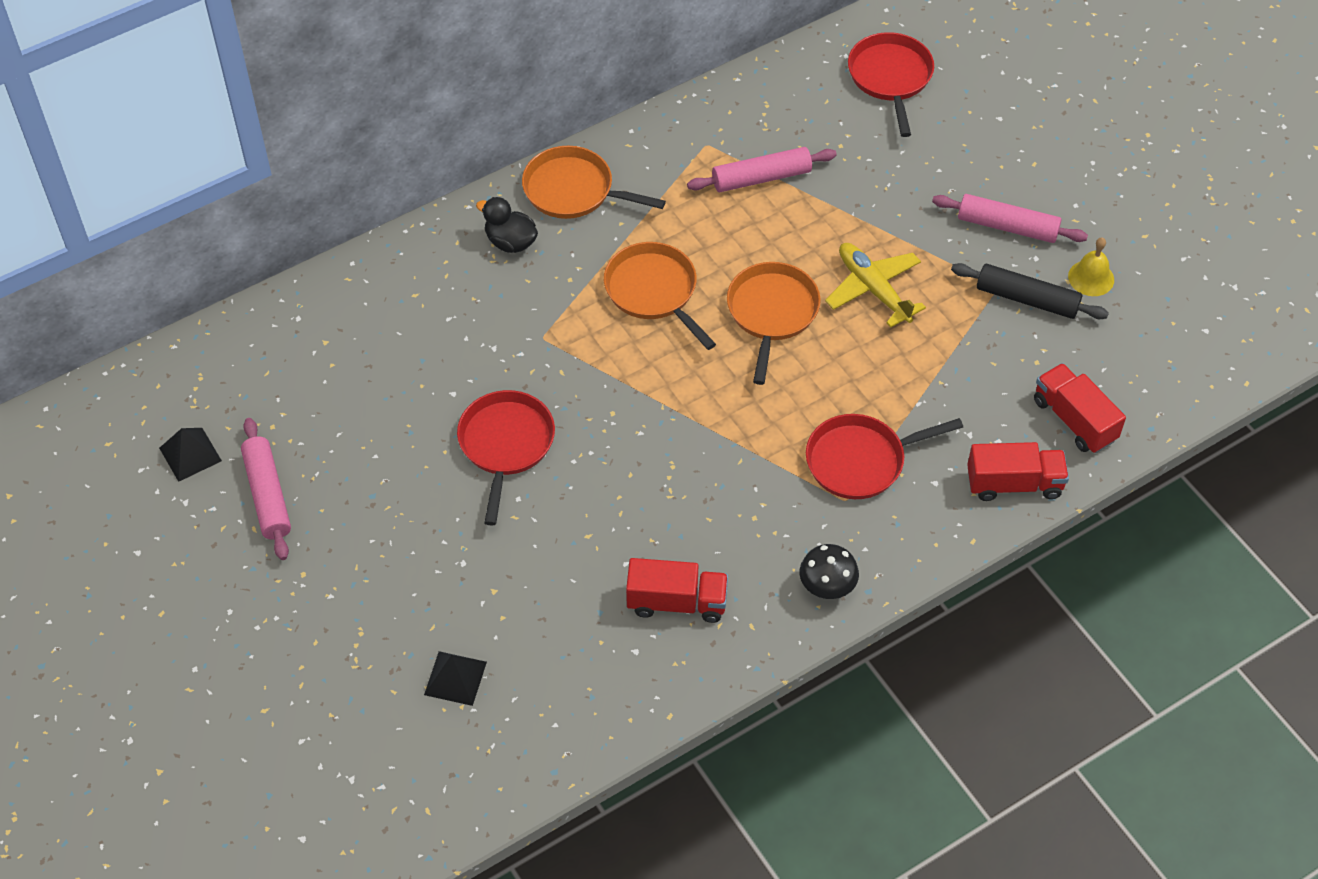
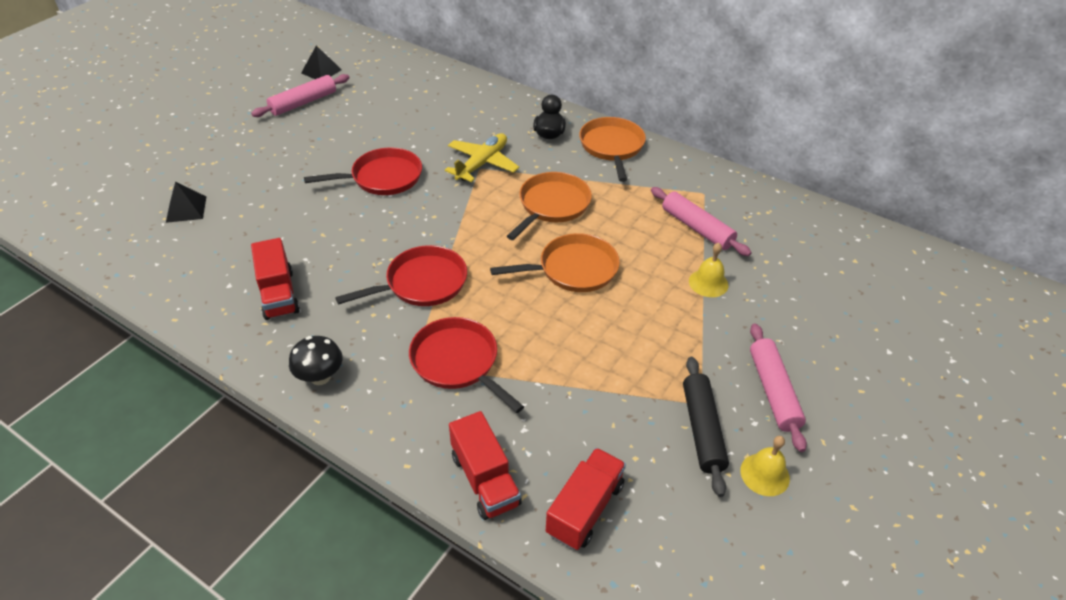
camera: 65 degrees right, 10 degrees down
(848, 207) = (708, 283): none -> yellow bell
(873, 289) = (637, 320): yellow plane -> yellow plane (482, 163)
(890, 78) = (862, 270): red pan -> red pan (422, 283)

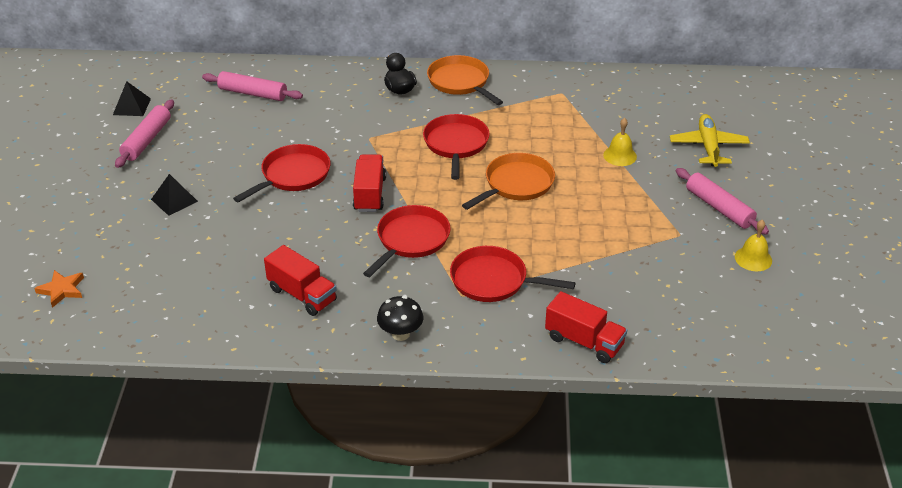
camera: 30 degrees left, 5 degrees down
(113, 203) = (62, 290): none -> orange star
(186, 209) = (140, 267): black pyramid -> black pyramid (174, 200)
(482, 163) = (367, 133): yellow plane -> yellow plane (708, 146)
(552, 205) = (456, 144): orange pan -> red pan
(585, 509) = (663, 328): red truck -> red truck (370, 194)
(697, 228) = (579, 120): pink rolling pin -> pink rolling pin (253, 93)
(702, 429) = (694, 250): black rolling pin -> none

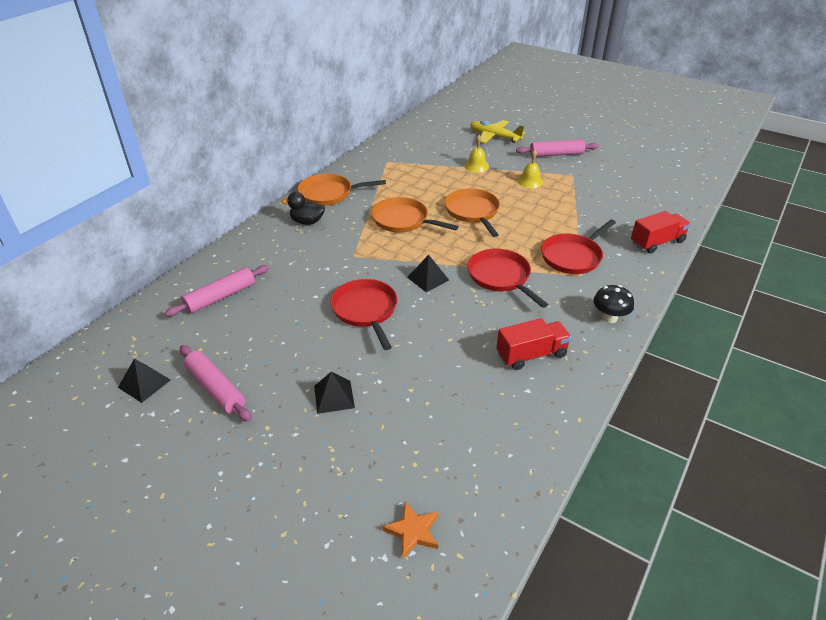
camera: 60 degrees left, 0 degrees up
(370, 194) = (428, 278): red truck -> black pyramid
(456, 144) = (403, 220): red pan -> orange pan
(753, 258) = (610, 161): yellow bell -> yellow bell (530, 181)

